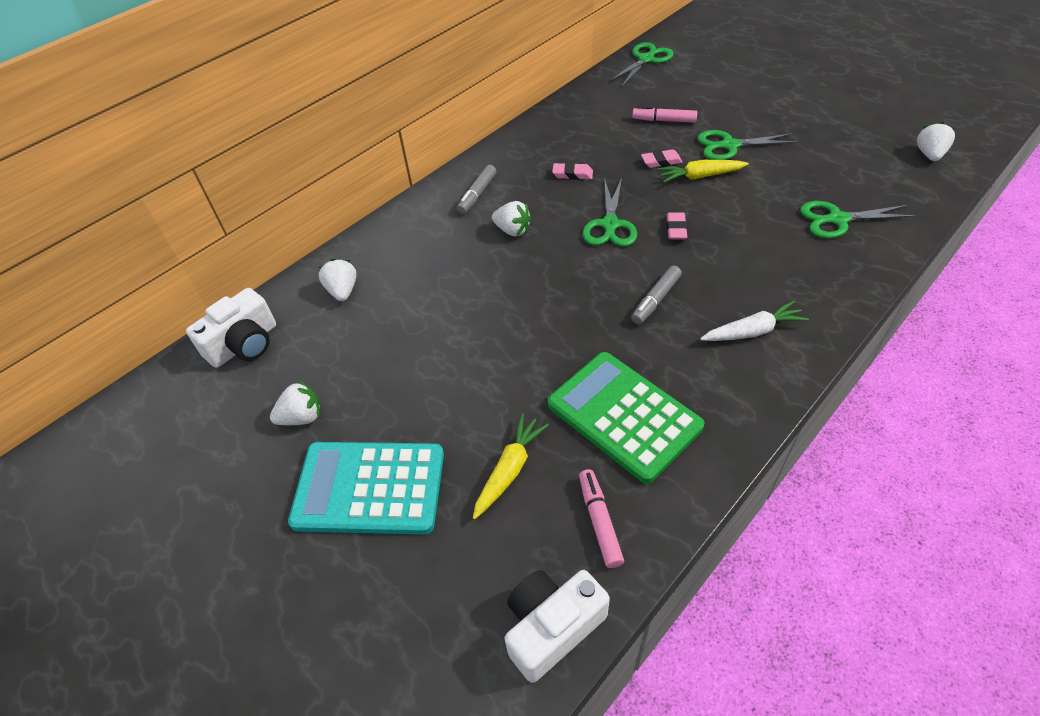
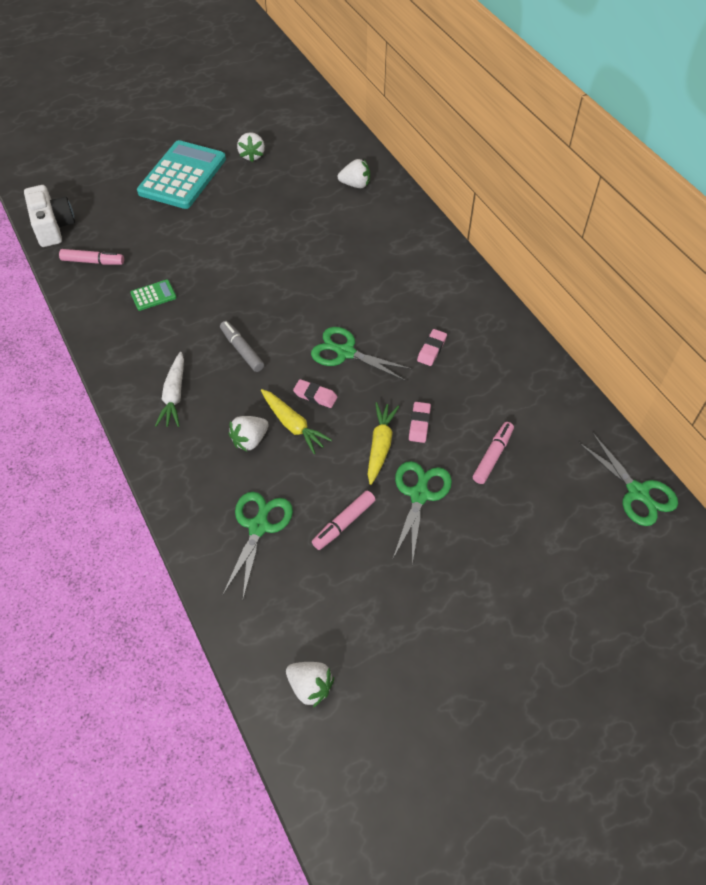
camera: 105 degrees right, 5 degrees up
(244, 344) = (330, 136): white camera -> none
(477, 194) = (433, 278): grey marker -> none
(509, 469) = (153, 233): yellow carrot -> yellow carrot (293, 425)
(512, 230) = (373, 288): white strawberry -> white strawberry (250, 440)
(623, 416) = (153, 295): green calculator -> green calculator, size x0.42
(790, 175) = (343, 523): none -> pink marker

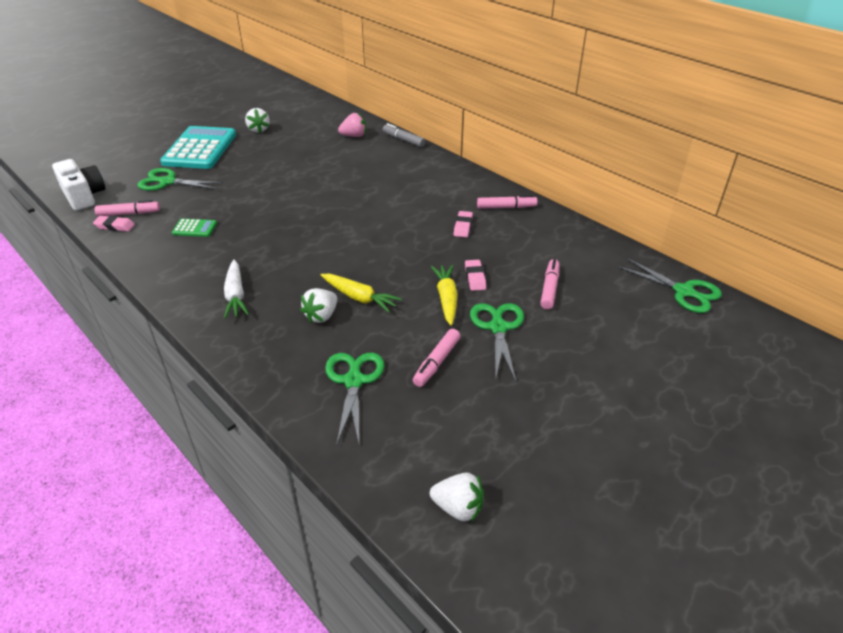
camera: 15 degrees left, 15 degrees down
(153, 295) = (194, 228): green calculator -> green calculator turned 45 degrees clockwise
(242, 350) = (291, 253): grey marker -> grey marker (403, 140)
(315, 396) = (372, 273): pink eraser -> pink eraser (115, 226)
(345, 352) = (387, 240): green scissors -> green scissors (167, 182)
(355, 184) = (354, 136): white strawberry -> pink strawberry
(490, 330) = (506, 207): none -> pink marker

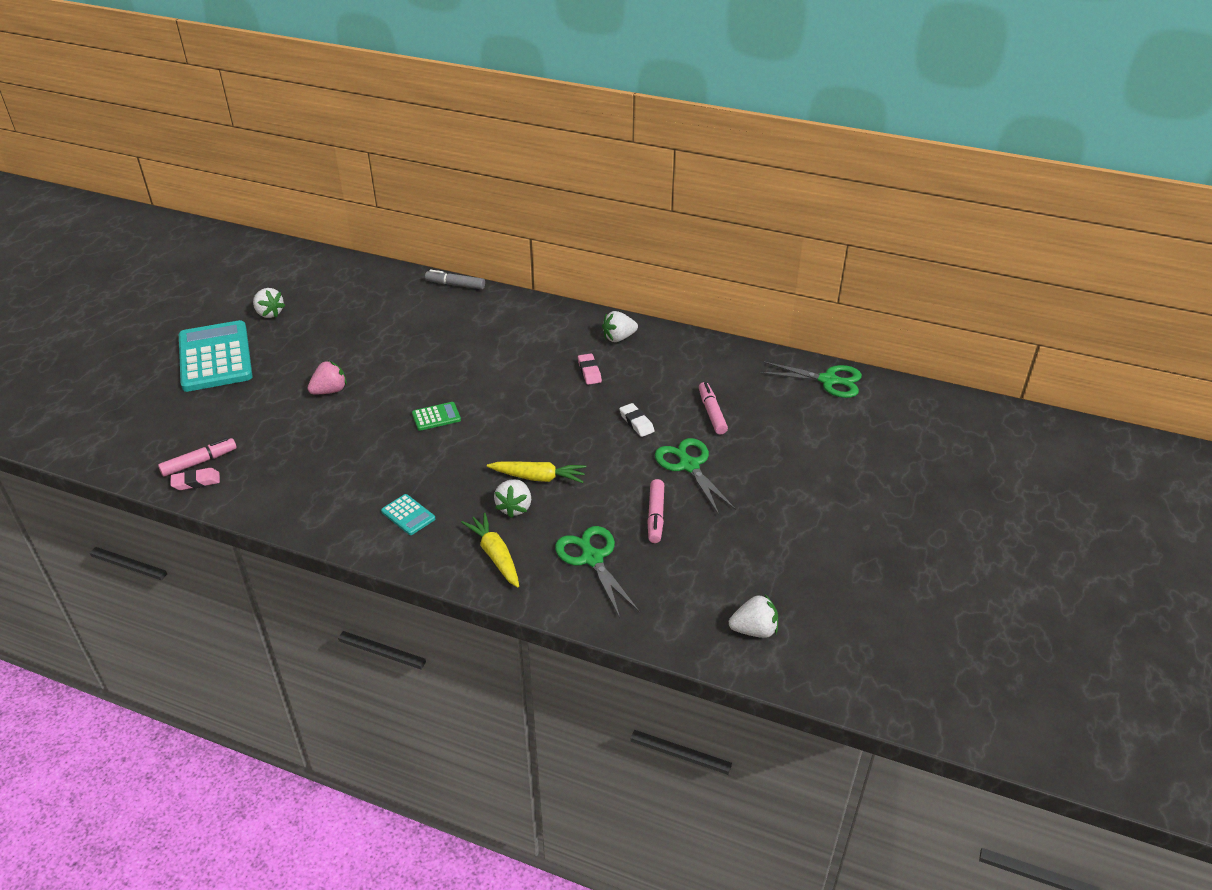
camera: 25 degrees left, 0 degrees up
(84, 196) = (118, 457): white camera -> none
(167, 182) = (211, 410): green scissors -> none
(194, 228) = (297, 456): green calculator -> green calculator (436, 417)
(236, 295) = (408, 515): white carrot -> turquoise calculator
(354, 136) = (394, 293): pink strawberry -> pink strawberry (330, 391)
(446, 298) = (623, 452): yellow carrot -> yellow carrot (495, 555)
(475, 278) = (636, 423): pink eraser -> white eraser
(506, 207) = (618, 338): pink marker -> white strawberry

